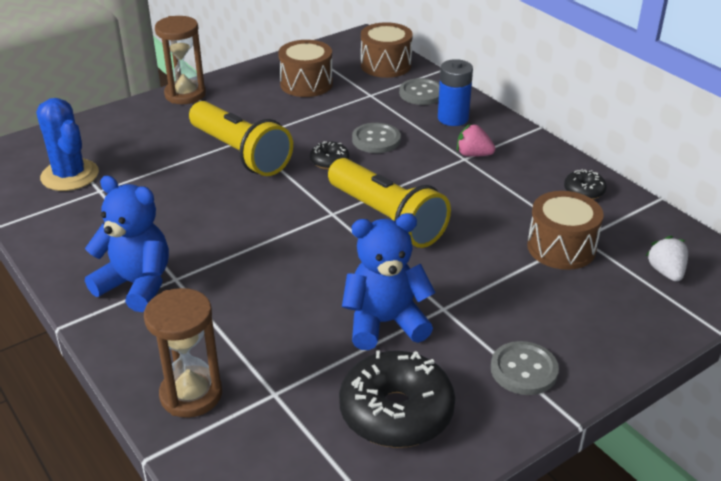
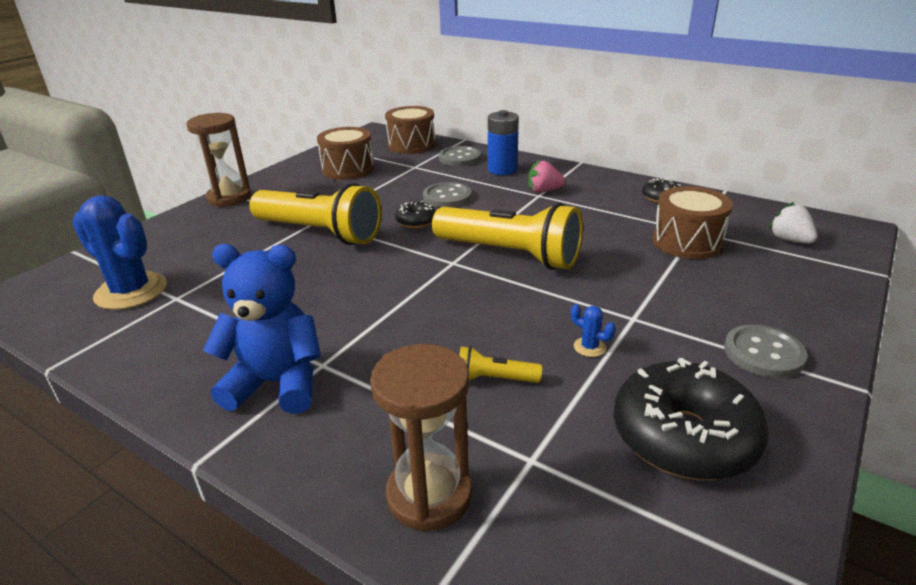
camera: 20 degrees left, 5 degrees down
(291, 327) = (494, 379): none -> yellow flashlight
(385, 323) = (589, 347): blue teddy bear -> blue cactus

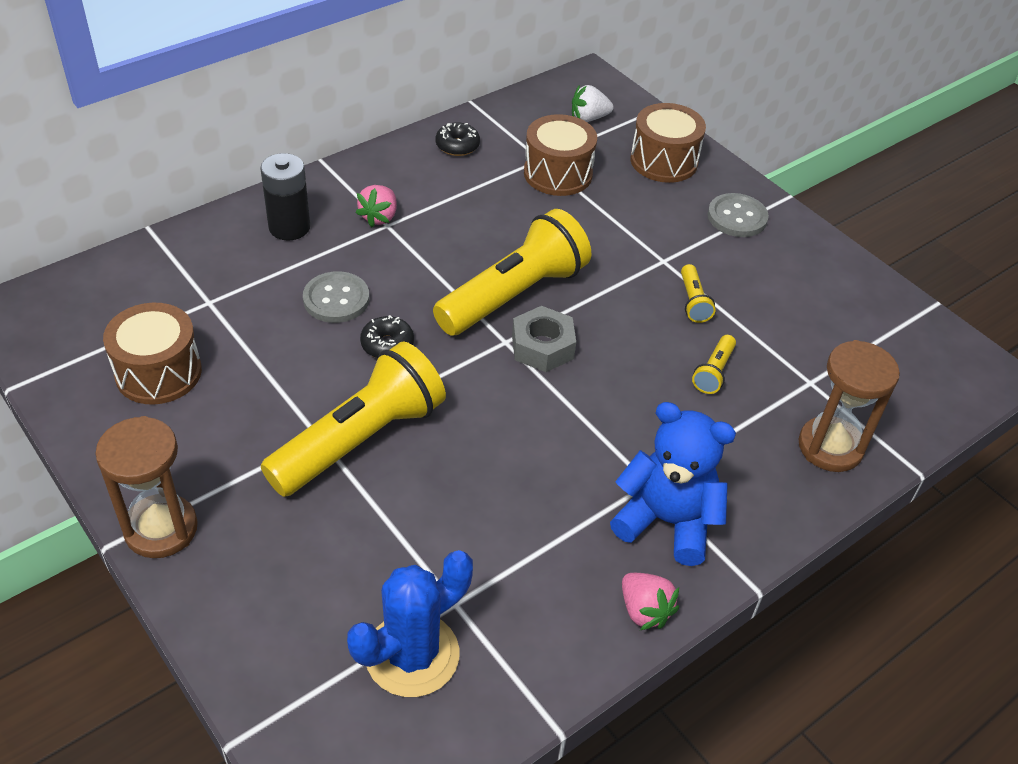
camera: 75 degrees left, 15 degrees up
(169, 389) = (644, 610): none -> pink strawberry
(277, 383) = (666, 521): blue teddy bear -> blue teddy bear turned 90 degrees clockwise
(411, 145) = (119, 283): brown drum -> brown drum (664, 161)
(459, 158) = (216, 251): grey button -> none
(459, 279) = (542, 347): none -> grey nut
(502, 169) = (289, 227): blue battery -> black battery
(589, 347) = (693, 302): blue cactus -> yellow flashlight
(684, 436) = (809, 298): black donut -> none

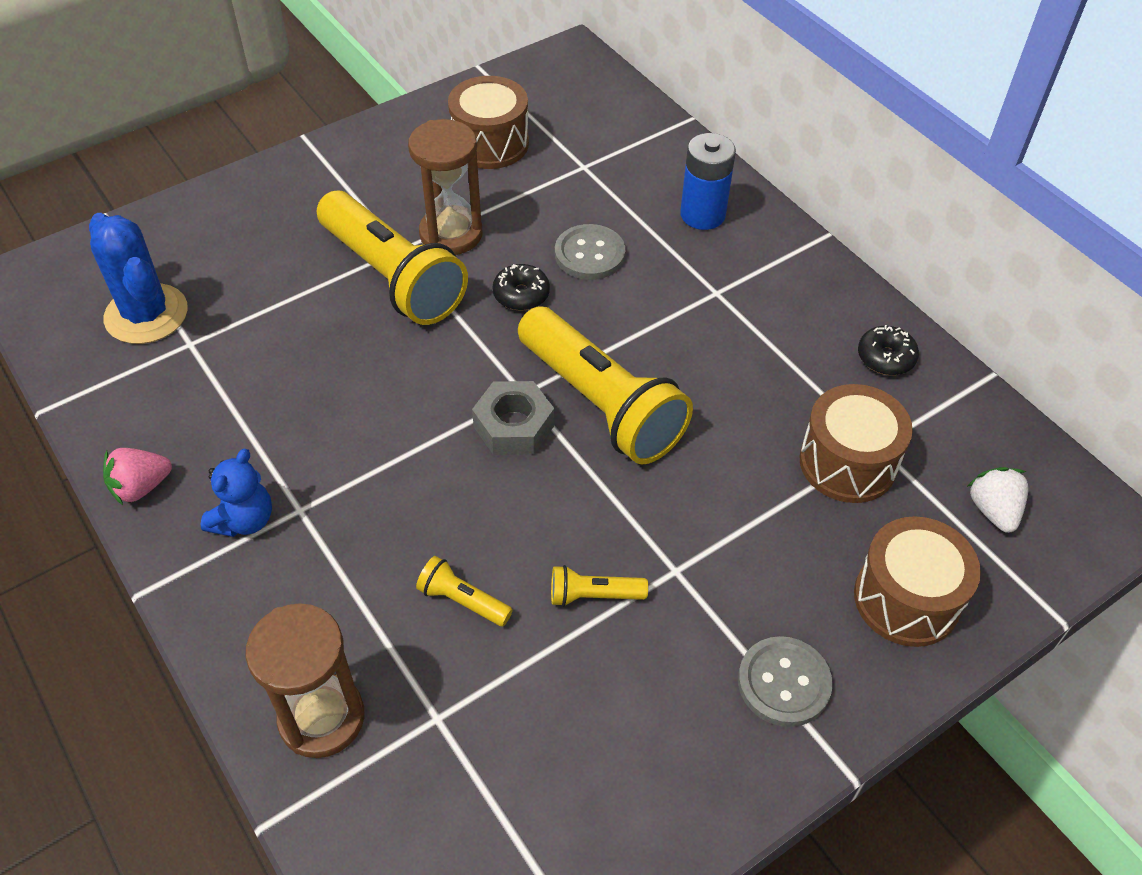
camera: 95 degrees right, 5 degrees up
(161, 529) = (312, 161): brown hourglass -> brown hourglass (451, 234)
(289, 227) = (702, 215): black battery -> blue battery
(379, 217) = (729, 285): pink strawberry -> none
(666, 521) = (244, 520): blue teddy bear -> blue teddy bear, size x0.61

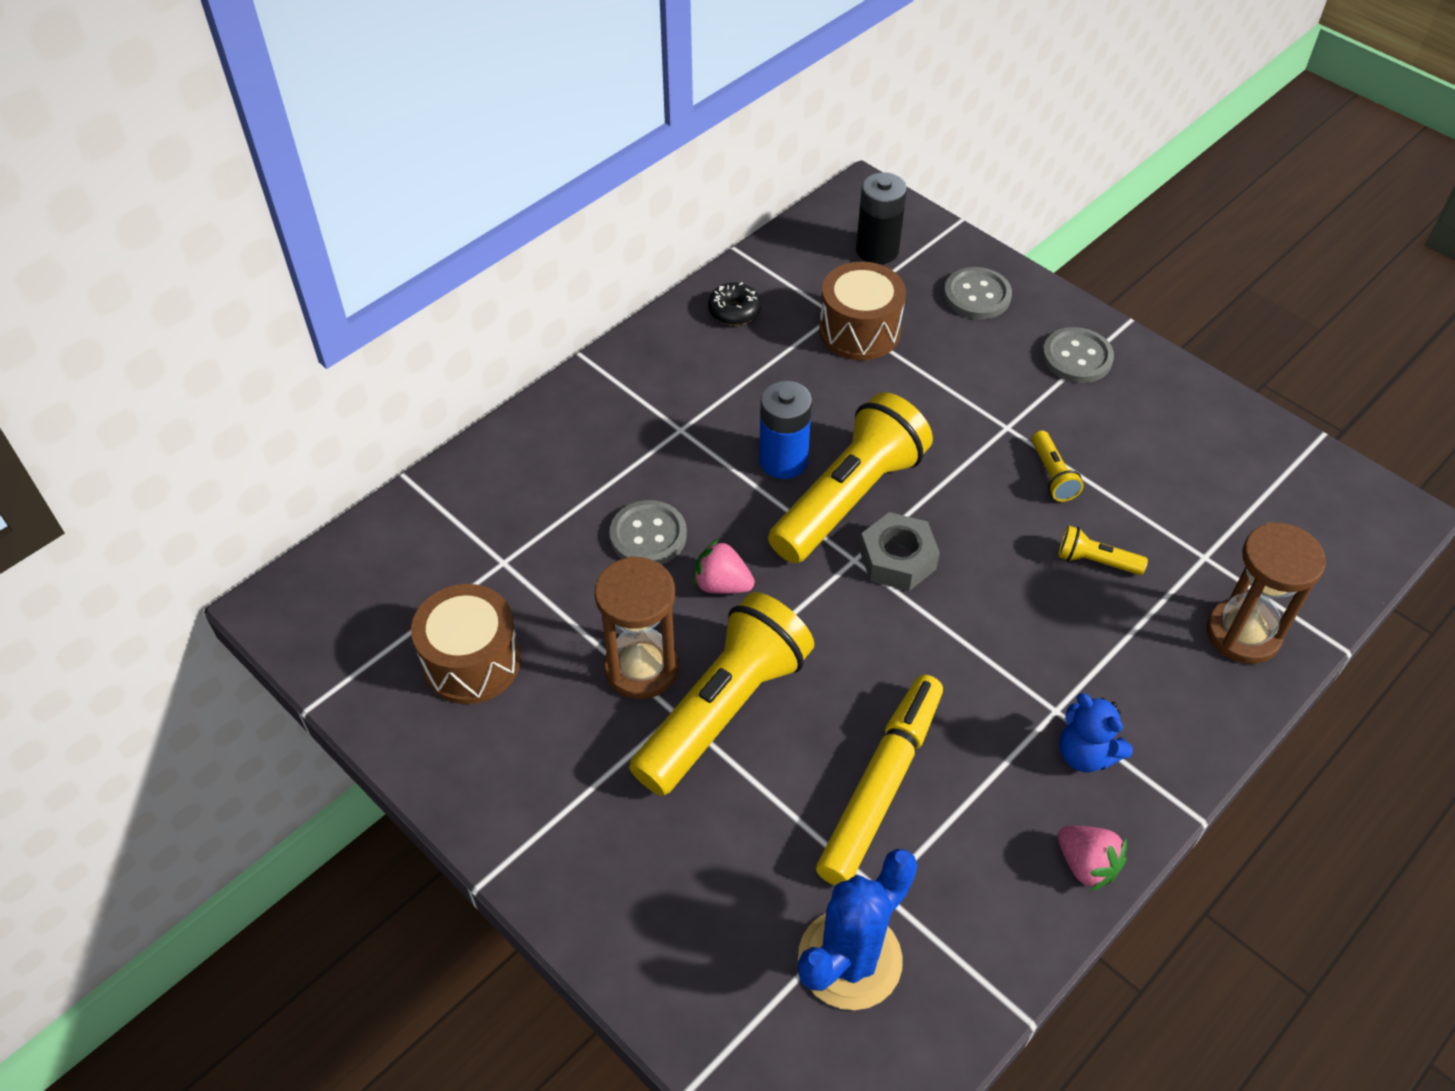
camera: 100 degrees left, 0 degrees up
(244, 520) = (1085, 754): blue teddy bear -> blue teddy bear turned 150 degrees counterclockwise
(279, 363) = (881, 786): none -> yellow marker
(462, 600) = (1095, 561): yellow flashlight -> yellow flashlight turned 90 degrees clockwise
(521, 294) = (722, 584): black donut -> pink strawberry
(702, 215) = (568, 450): blue battery -> blue battery (783, 461)
(906, 599) = (977, 295): brown drum -> grey button
(993, 510) = (877, 250): white strawberry -> black battery

